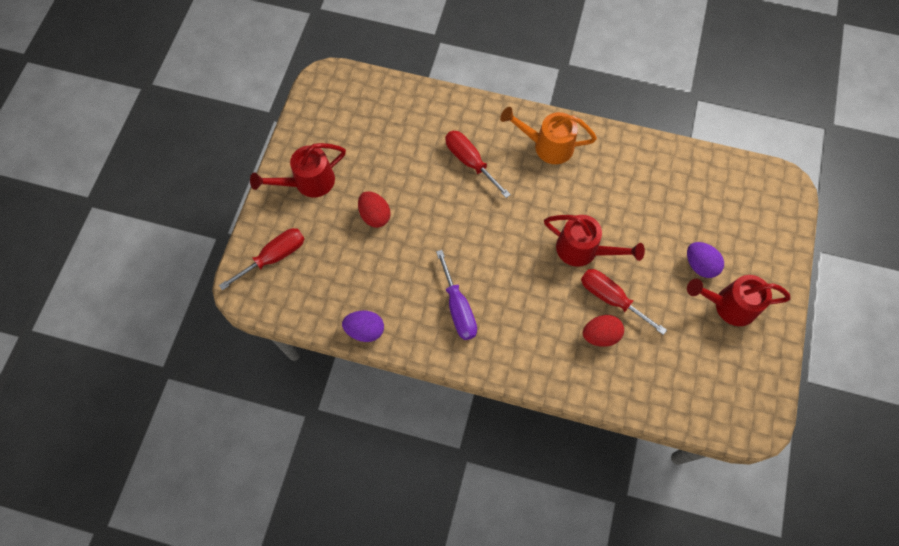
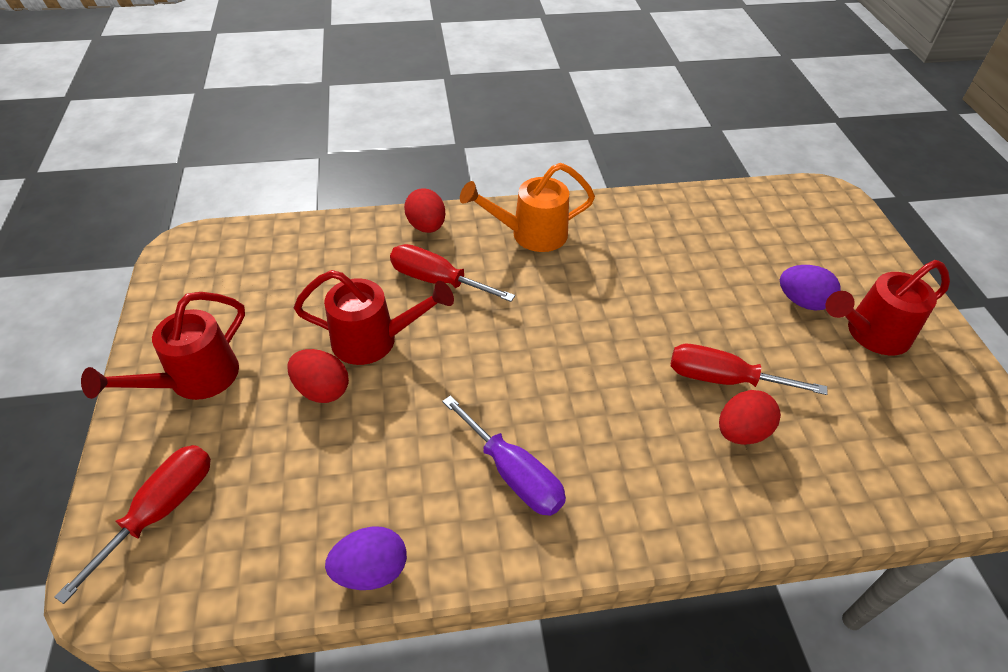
camera: 25 degrees left, 20 degrees down
(481, 114) = (426, 226): none -> red egg
(583, 250) = (648, 334): red watering can -> red watering can (374, 340)

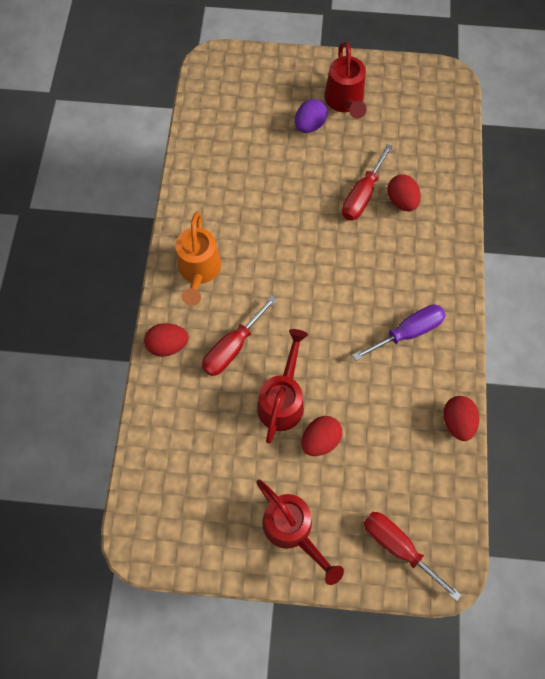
camera: 75 degrees left, 20 degrees up
(371, 570) = (457, 422): purple egg -> red egg

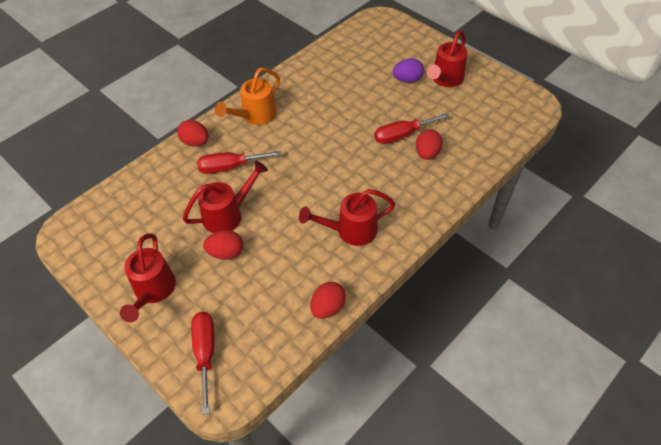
camera: 40 degrees right, 15 degrees down
(408, 332) = (351, 230): purple screwdriver -> red watering can

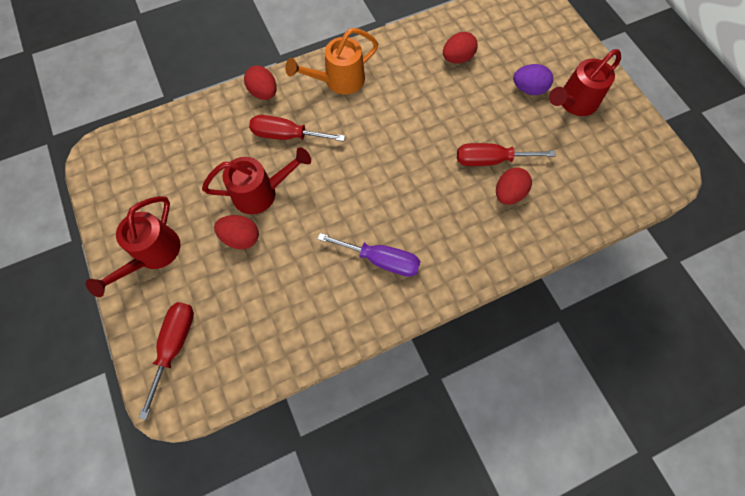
camera: 20 degrees right, 15 degrees up
(328, 307) = (317, 343): red egg -> red egg (457, 58)
(351, 230) = (381, 260): red watering can -> purple screwdriver

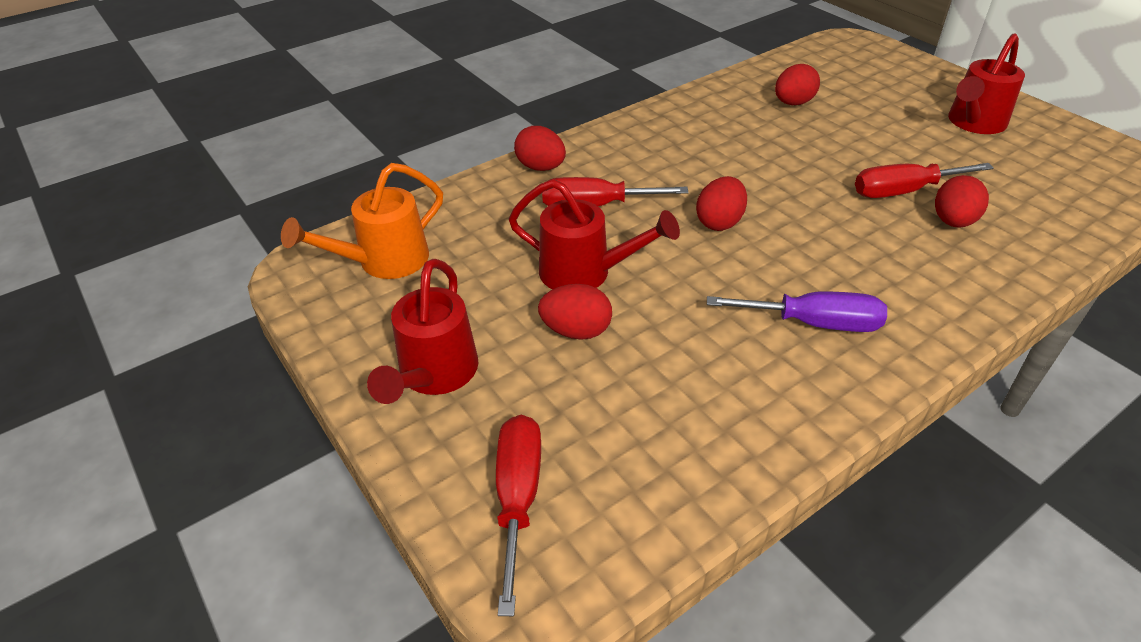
camera: 10 degrees left, 25 degrees down
(261, 193) = (585, 273): red watering can -> red watering can turned 45 degrees clockwise
(339, 81) = (643, 142): orange watering can -> orange watering can (384, 261)
(359, 165) = (719, 222): none -> red egg
(528, 89) = (905, 118): purple egg -> none

